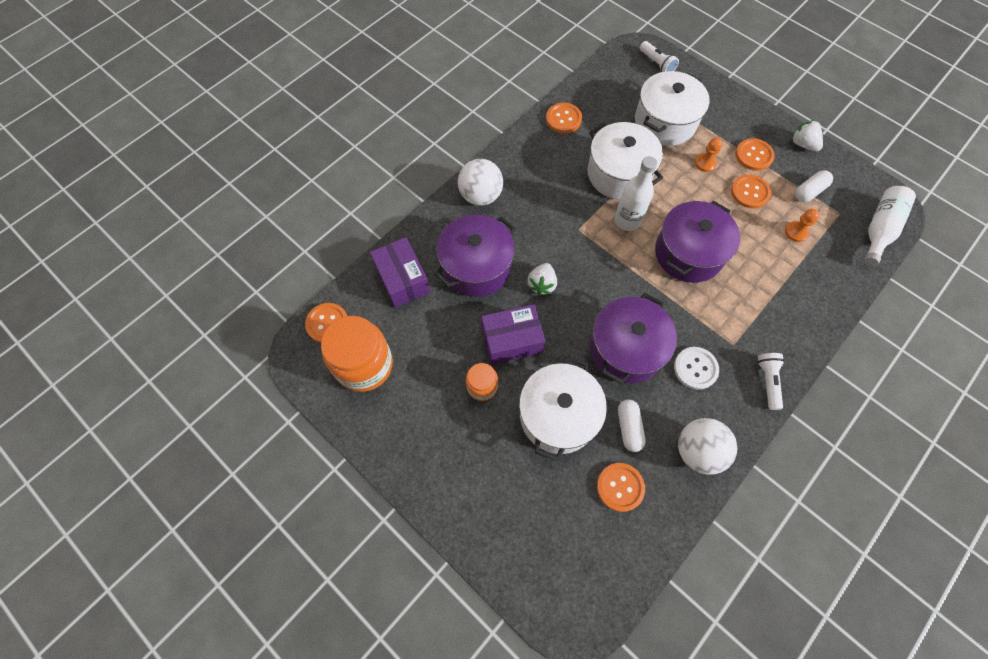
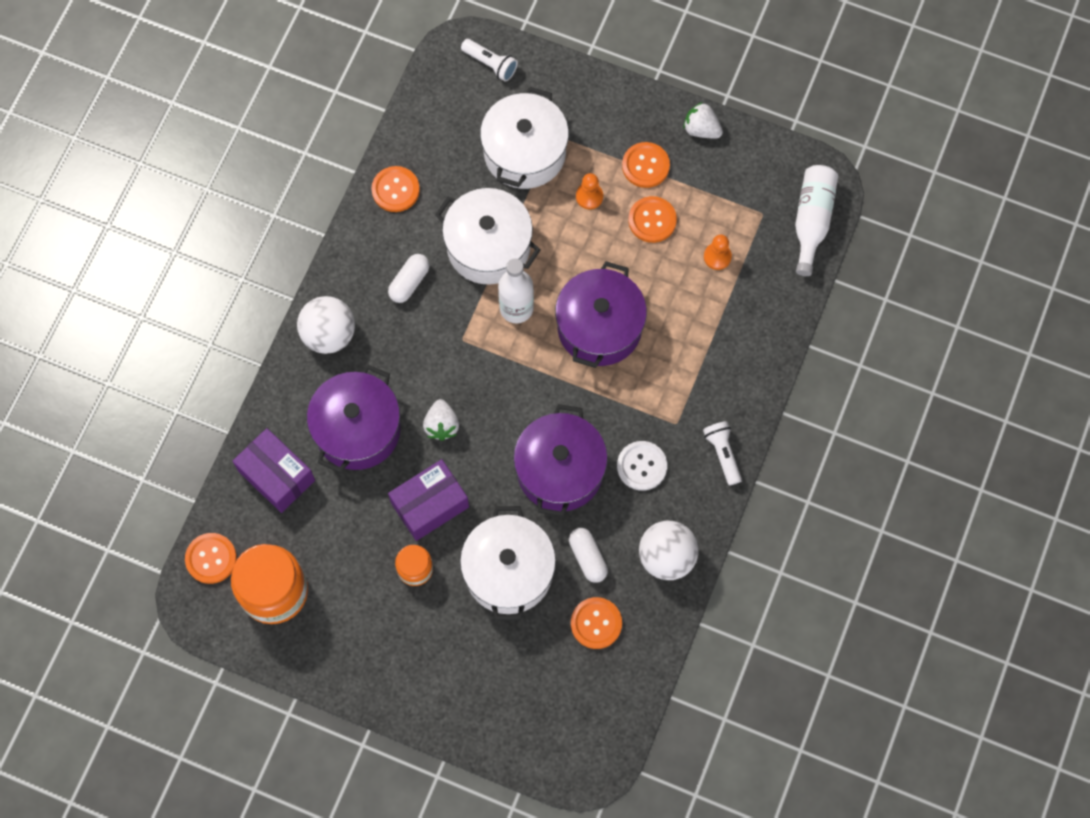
camera: 20 degrees left, 5 degrees up
(809, 191) = (722, 195): white capsule -> white capsule (409, 282)

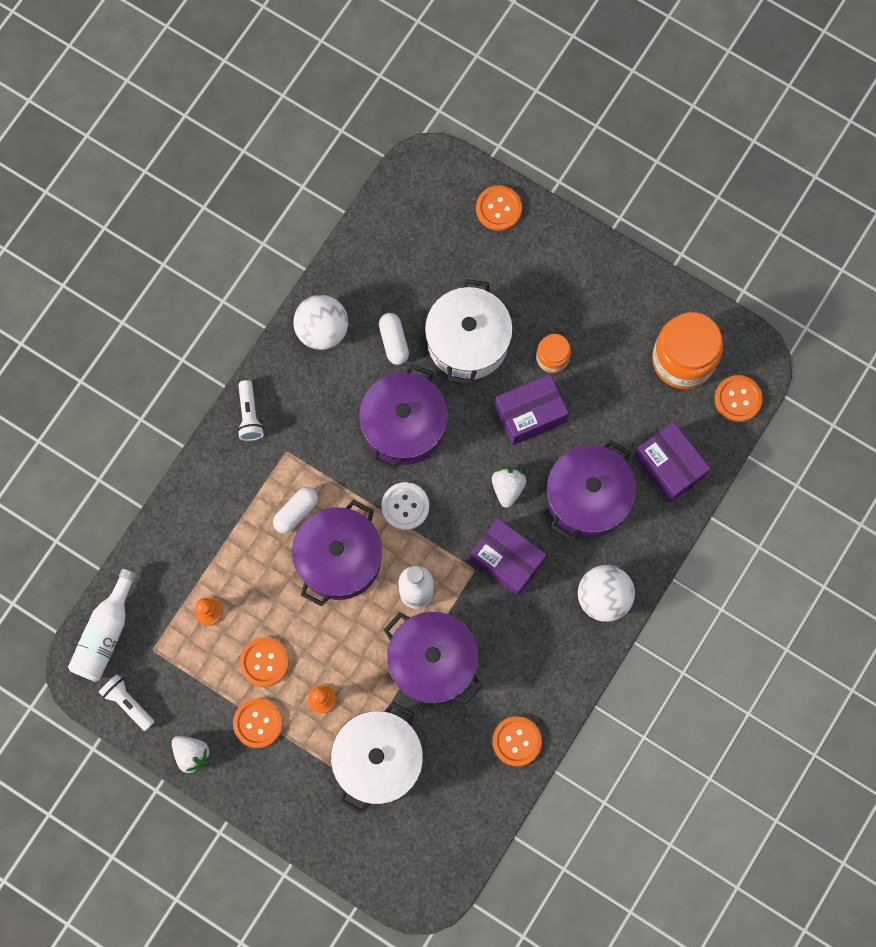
camera: 170 degrees left, 5 degrees up
(409, 282) = (517, 638): white capsule -> white capsule (296, 512)
(431, 354) = (507, 560): none -> purple box
(488, 247) = (433, 662): white pot -> purple pot
(490, 64) = (396, 870): white flashlight -> white flashlight (128, 703)
(596, 623) = (398, 283): orange button -> orange button (498, 209)
(641, 466) = (327, 416): white button -> white button (405, 506)

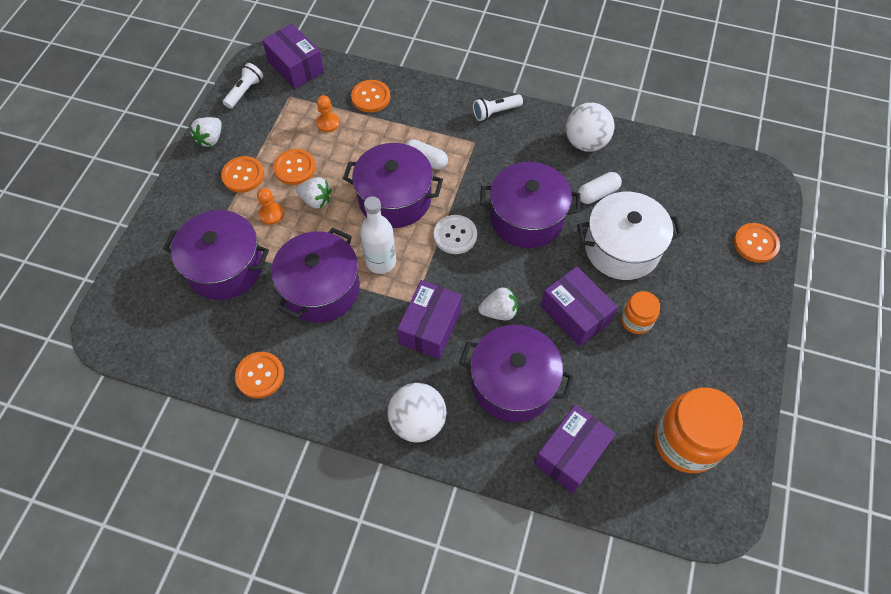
camera: 75 degrees right, 15 degrees down
(105, 633) = (296, 67): white bottle -> purple box
(317, 646) = (316, 200): none -> white strawberry
(378, 760) = (225, 267): white pot -> purple pot
(738, 399) = (669, 508): orange button -> orange button (370, 97)

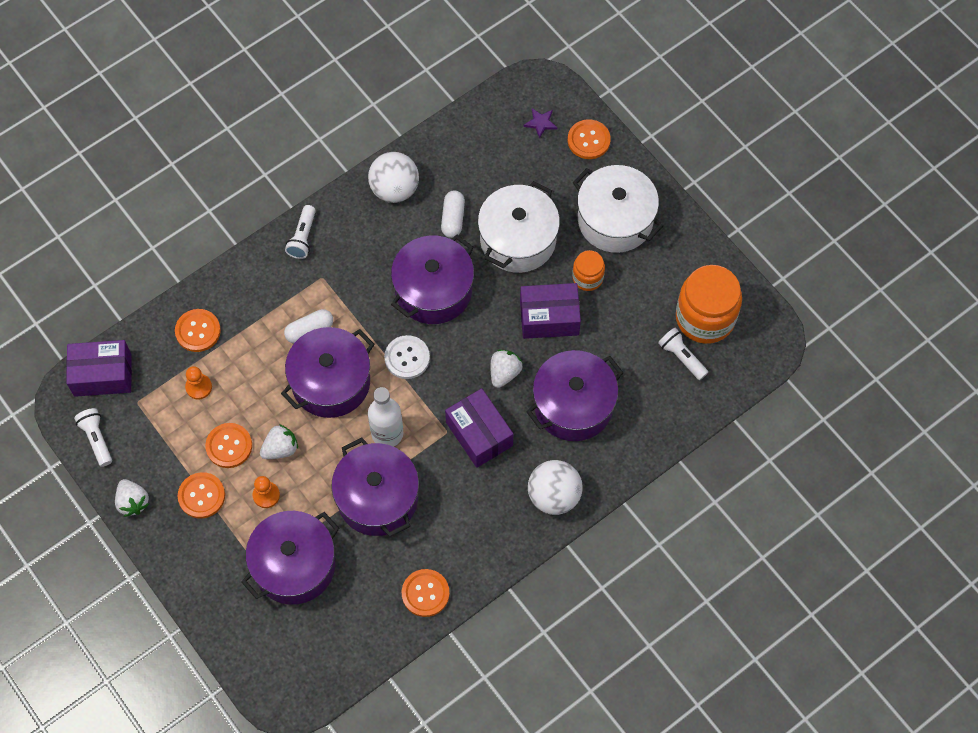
camera: 55 degrees left, 5 degrees up
(571, 454) = (658, 403): purple box -> none
(631, 445) = (681, 357): none -> white flashlight
(706, 308) = (615, 220): none -> white pot
(735, 201) = (540, 123): none -> purple star

